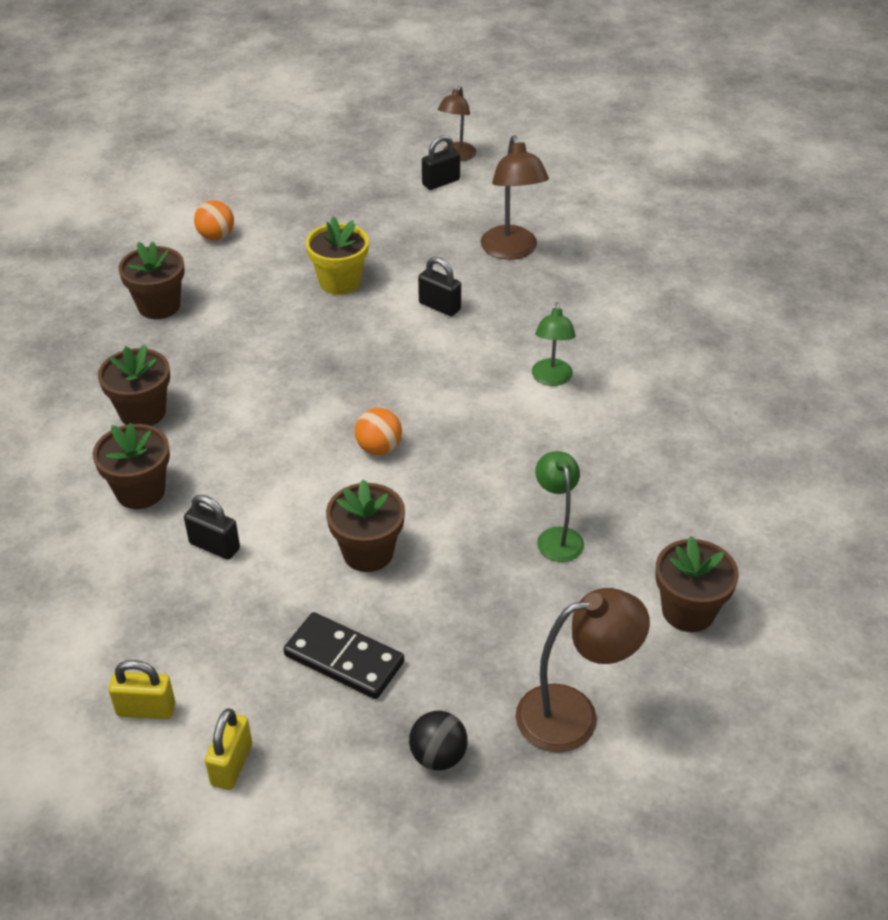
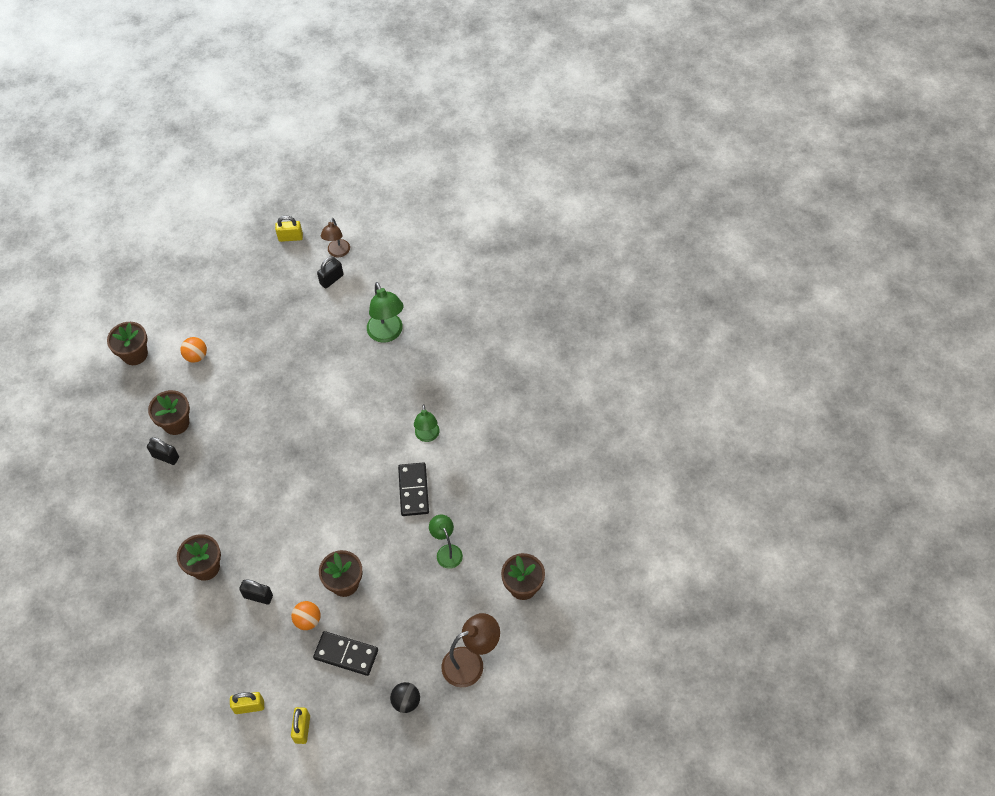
camera: 10 degrees left, 15 degrees up
(142, 412) = (190, 509): brown flower pot -> brown flower pot (135, 354)
(340, 282) = (284, 381): yellow flower pot -> none
(379, 448) = (336, 508): orange ball -> orange ball (308, 620)
(392, 133) = (290, 237): none -> yellow padlock
(439, 306) = (350, 390): black padlock -> black padlock (165, 457)
(511, 251) = (387, 334): brown lamp -> green lamp
(514, 444) = (413, 490): none -> black domino

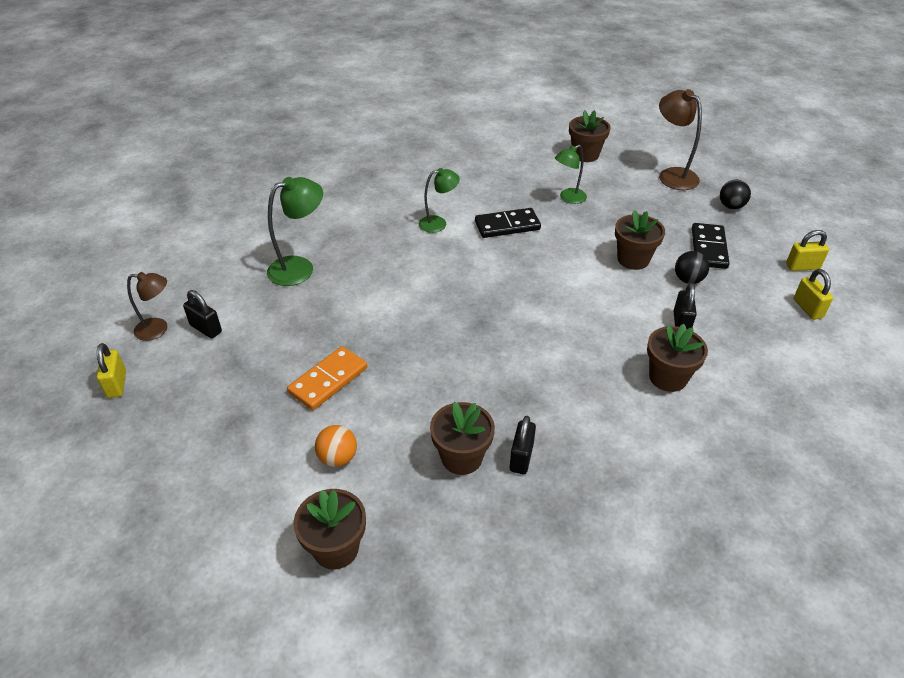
camera: 100 degrees left, 15 degrees down
(262, 352) = (328, 380): none -> orange domino
(308, 620) = (688, 280): orange ball -> black ball

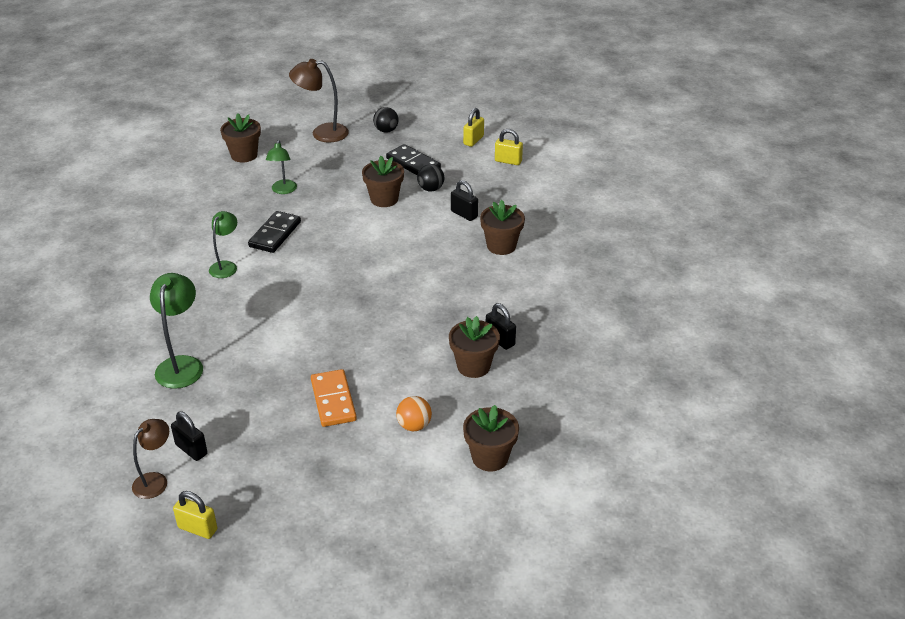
camera: 55 degrees left, 5 degrees down
(206, 328) = (191, 449): black padlock -> black padlock turned 60 degrees clockwise

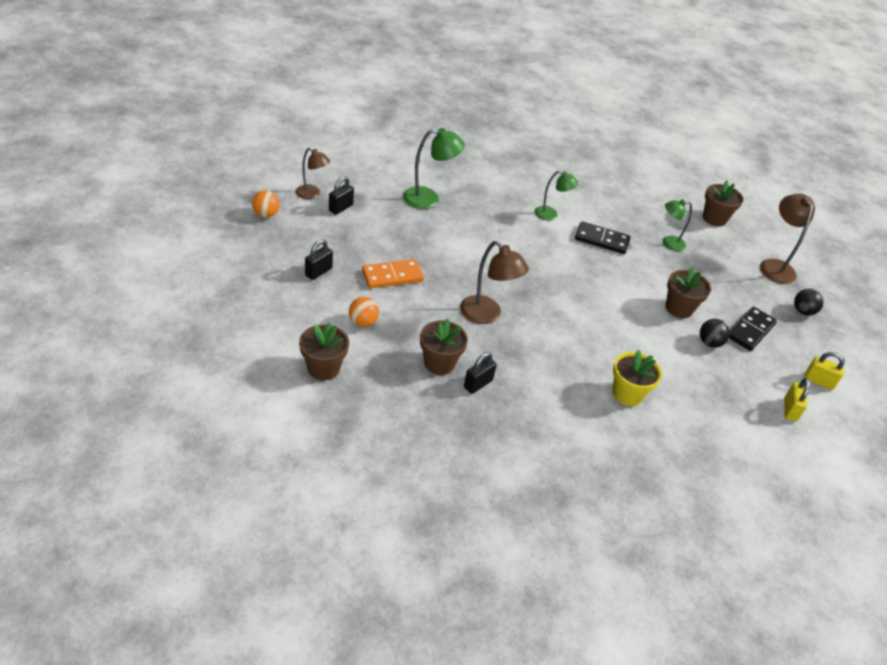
camera: 80 degrees right, 5 degrees up
(197, 528) = (266, 214): yellow padlock -> orange ball
(399, 328) = (486, 315): none -> brown lamp
(464, 214) = (673, 367): black padlock -> black padlock (318, 272)
(501, 246) = (627, 394): brown flower pot -> yellow flower pot

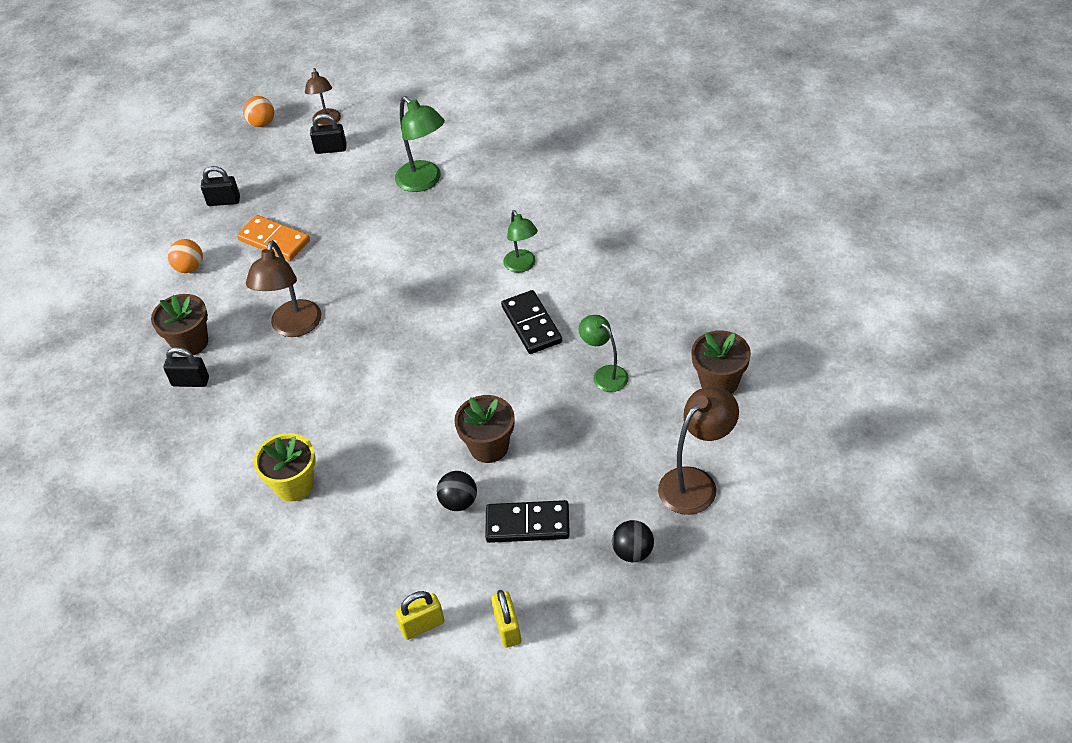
camera: 60 degrees right, 5 degrees up
(323, 368) = (107, 287): brown flower pot -> none

